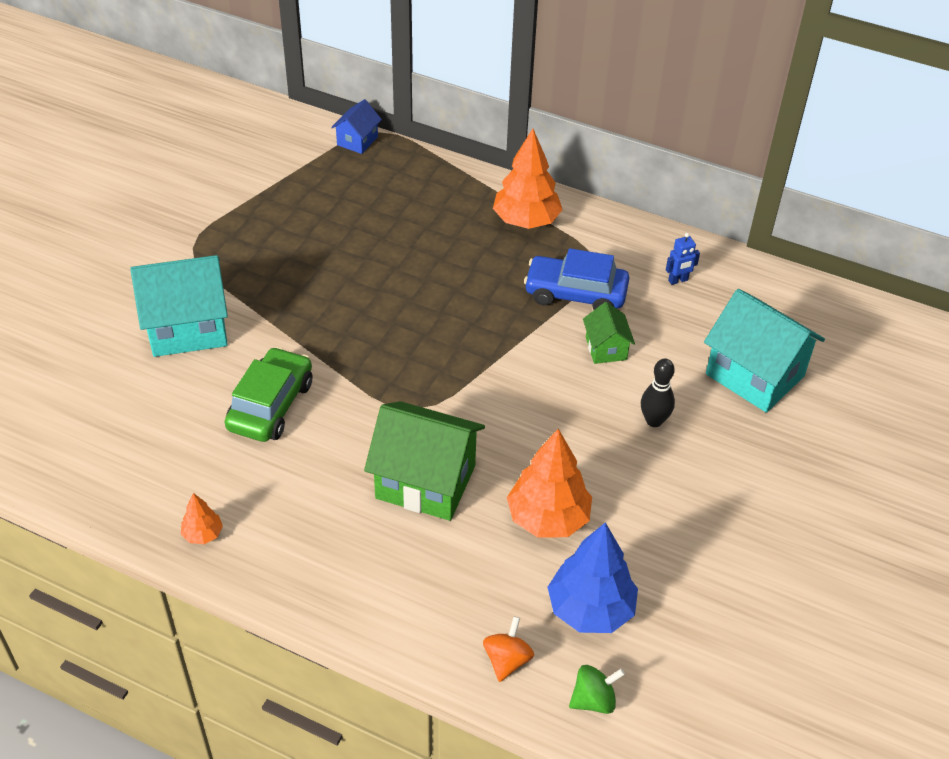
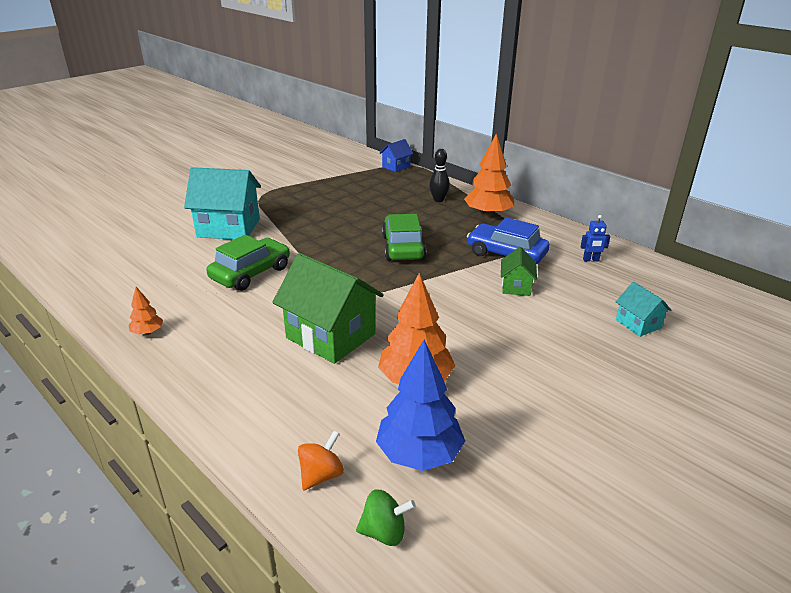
camera: 20 degrees right, 15 degrees down
(443, 311) = (403, 247): none -> green car
(654, 421) = (537, 336): black bowling pin -> black bowling pin (438, 200)
(754, 375) = (638, 324): turquoise house -> turquoise house, size x0.51

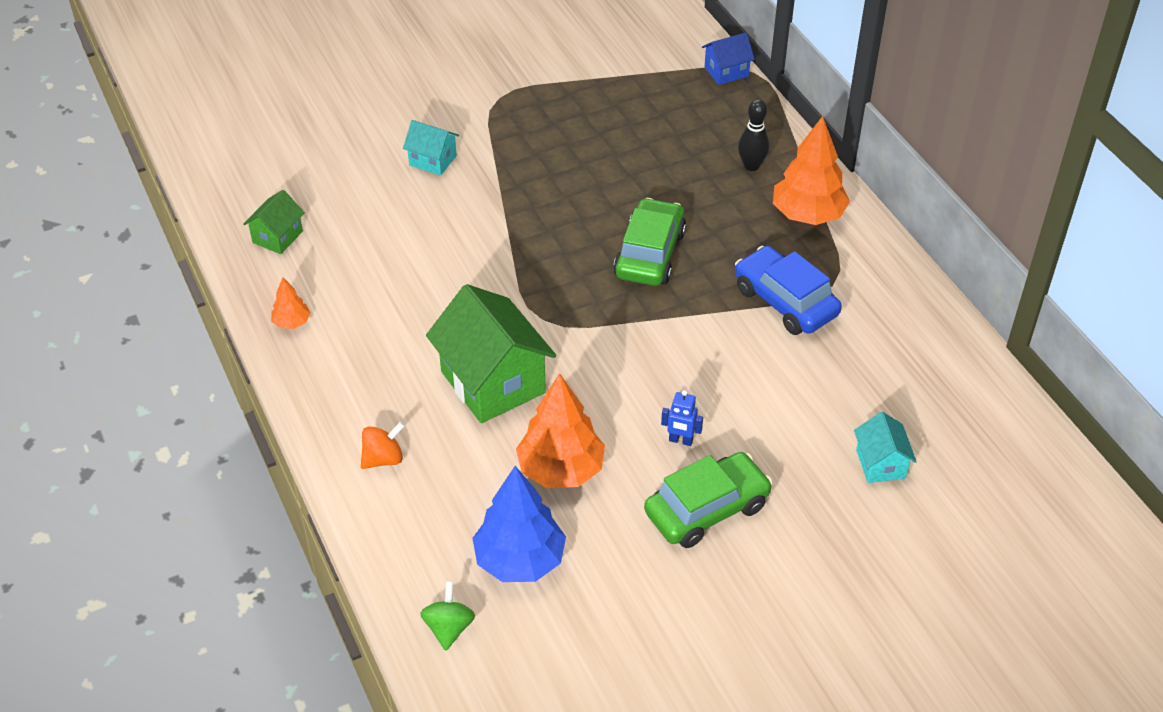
camera: 20 degrees right, 15 degrees up
(228, 228) = (432, 160): turquoise house -> turquoise house, size x0.51
(251, 273) = (435, 255): green car -> green car (707, 509)
(321, 475) = (414, 554): orange spinning top -> orange spinning top (383, 459)
(384, 532) = (449, 628): green spinning top -> green spinning top turned 105 degrees counterclockwise
(516, 287) = (762, 363): green house -> green house (277, 237)
(591, 260) = (898, 341): blue robot -> blue robot (680, 440)

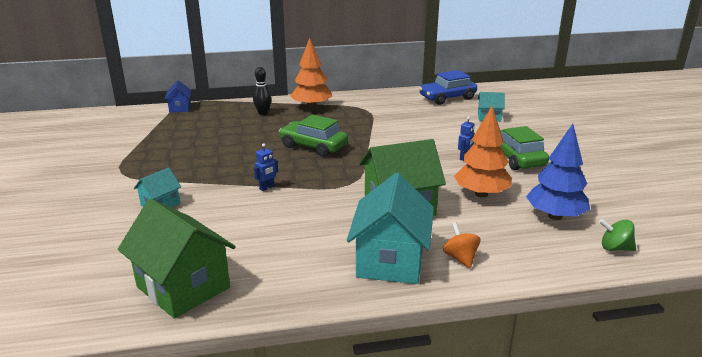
camera: 75 degrees left, 20 degrees down
(277, 237) = (183, 287): green house -> green house, size x1.97
(292, 323) = (295, 289): orange tree -> none
(362, 393) = (390, 261): none -> turquoise house
(504, 240) = (267, 188): none -> blue robot
(785, 301) = (371, 120): blue car -> blue car (447, 98)

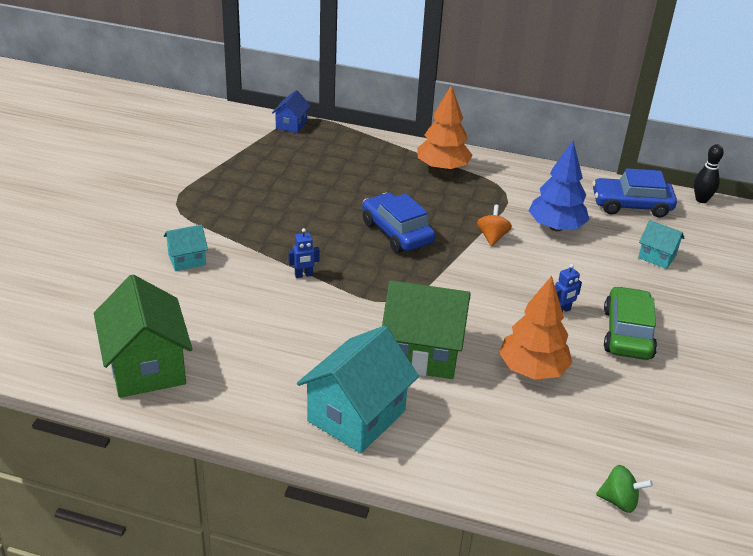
camera: 25 degrees right, 10 degrees up
(263, 113) = (378, 161): black bowling pin -> black bowling pin (701, 200)
(313, 146) = (397, 232): green car -> blue car
(460, 258) = (431, 442): orange spinning top -> orange spinning top (492, 237)
(555, 216) = (591, 433): blue tree -> blue tree (556, 227)
(615, 248) = (619, 501): green spinning top -> green spinning top turned 150 degrees clockwise

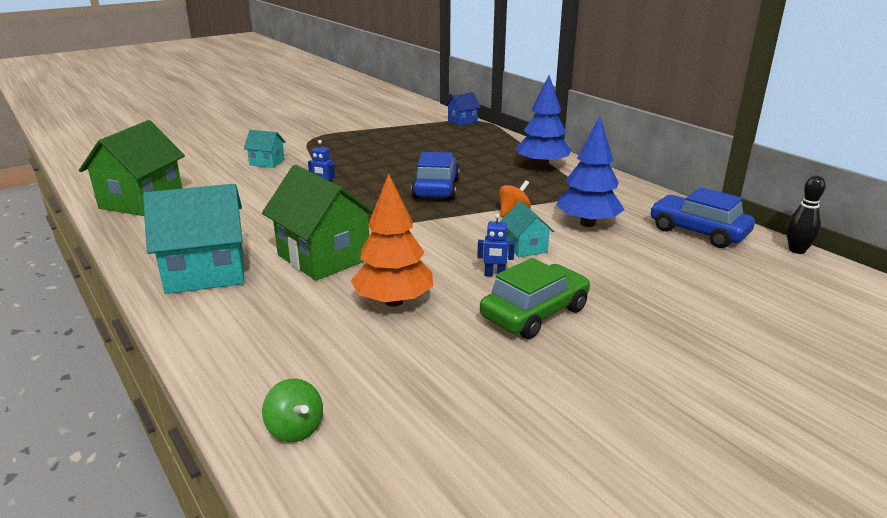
camera: 40 degrees right, 10 degrees down
(442, 168) = (542, 166): orange tree -> blue tree
(657, 256) = (667, 273): turquoise house -> turquoise house (525, 247)

